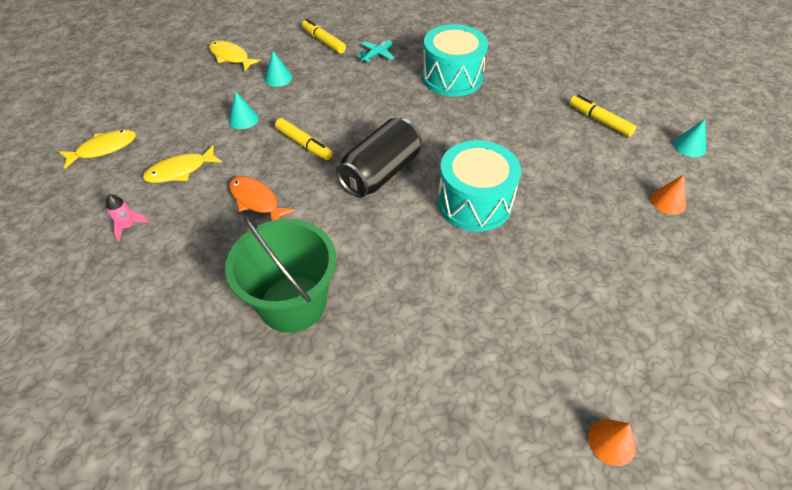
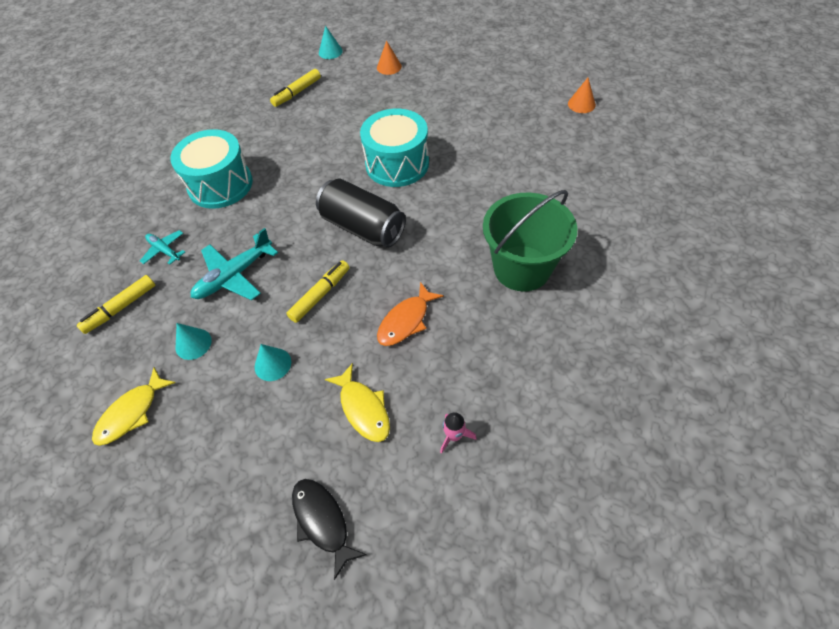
camera: 90 degrees left, 5 degrees up
(103, 149) = (322, 521): yellow fish -> black fish
(340, 93) = (234, 276): none -> turquoise plane

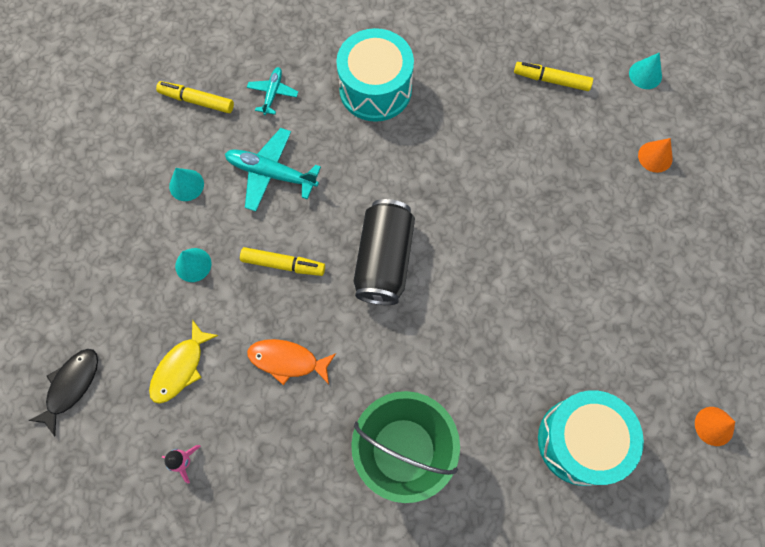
camera: 60 degrees right, 15 degrees up
(132, 413) = (106, 180): yellow fish -> none
(397, 164) = (492, 249): turquoise drum -> turquoise drum (580, 441)

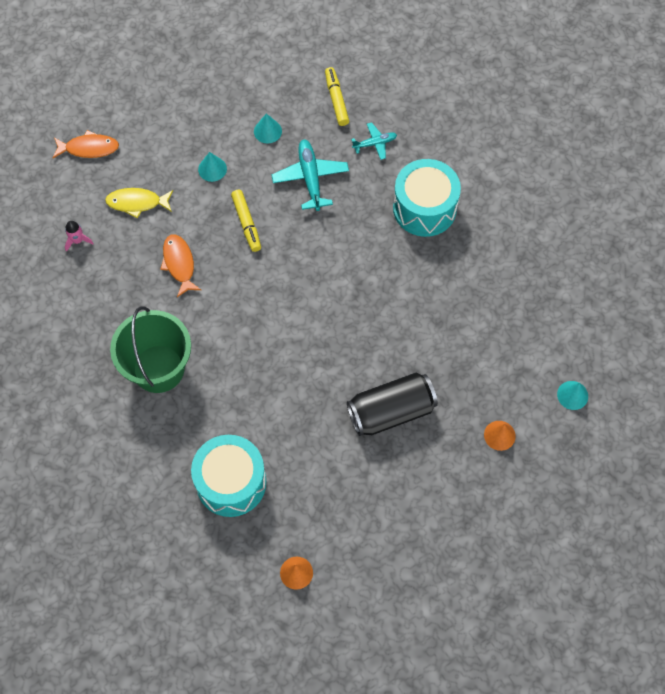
camera: 60 degrees right, 5 degrees down
(71, 386) = (89, 148): black fish -> orange fish
(384, 260) = (289, 285): black can -> black can (391, 411)
(551, 80) = (518, 327): yellow marker -> none

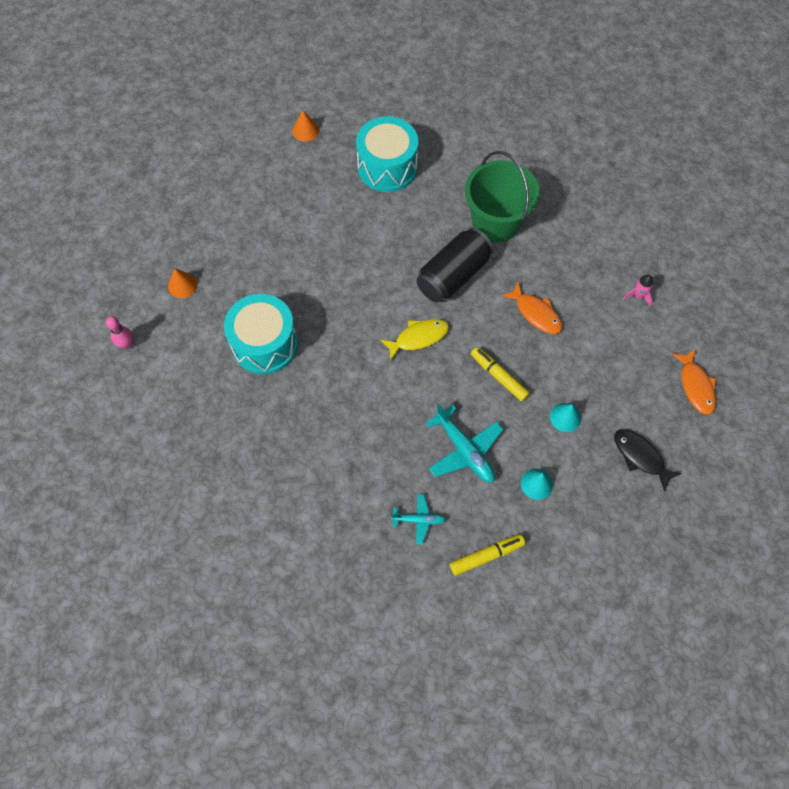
camera: 155 degrees right, 0 degrees up
(89, 148) = (695, 386): orange fish -> orange fish turned 75 degrees counterclockwise
(137, 203) = (612, 352): yellow fish -> yellow fish (418, 337)
(173, 117) = (640, 457): none -> black fish
(336, 100) = (486, 556): yellow marker -> yellow marker turned 75 degrees counterclockwise
(375, 143) = (419, 520): turquoise plane -> turquoise plane turned 135 degrees counterclockwise
(391, 411) = (284, 267): black can -> black can (453, 276)
(424, 208) = (334, 468): turquoise drum -> turquoise drum (265, 344)
(572, 395) = (127, 344): turquoise cone -> pink bowling pin

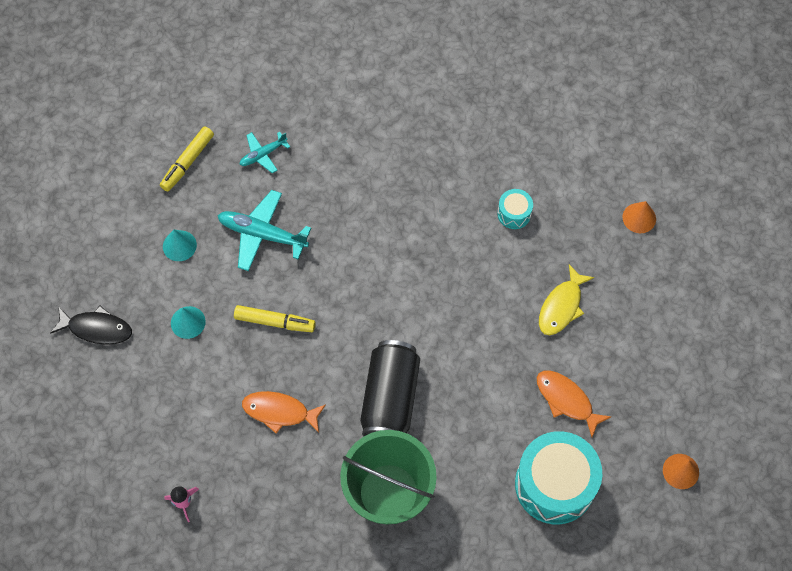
camera: 145 degrees right, 0 degrees up
(127, 344) = (633, 136): pink bowling pin -> none
(265, 344) = (514, 213): turquoise drum -> turquoise drum, size x0.46
(418, 337) = (377, 311): yellow fish -> yellow fish (561, 306)
(695, 386) = (75, 435): orange fish -> orange fish (566, 400)

